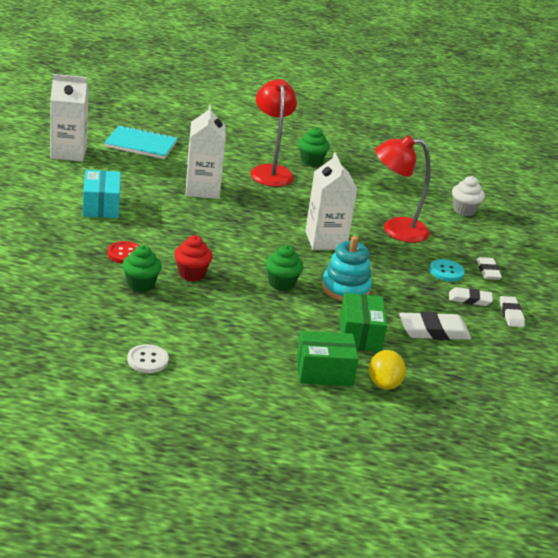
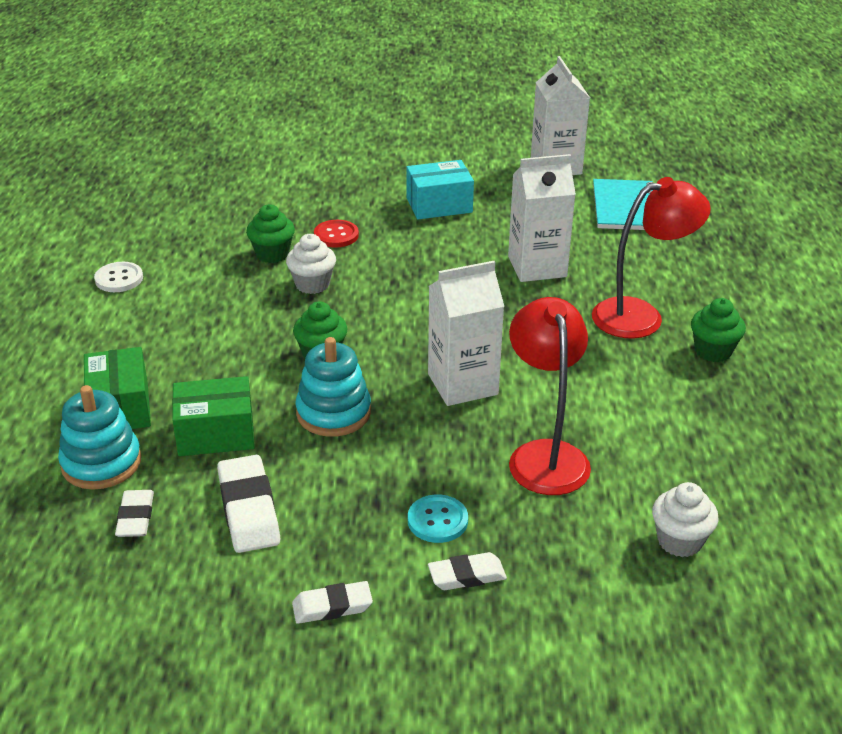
camera: 85 degrees right, 5 degrees up
(191, 274) = (312, 284): red cupcake -> white cupcake
(384, 384) = (101, 463): yellow lemon -> turquoise stacking toy
(469, 299) = (360, 551): white eraser -> white eraser (135, 517)

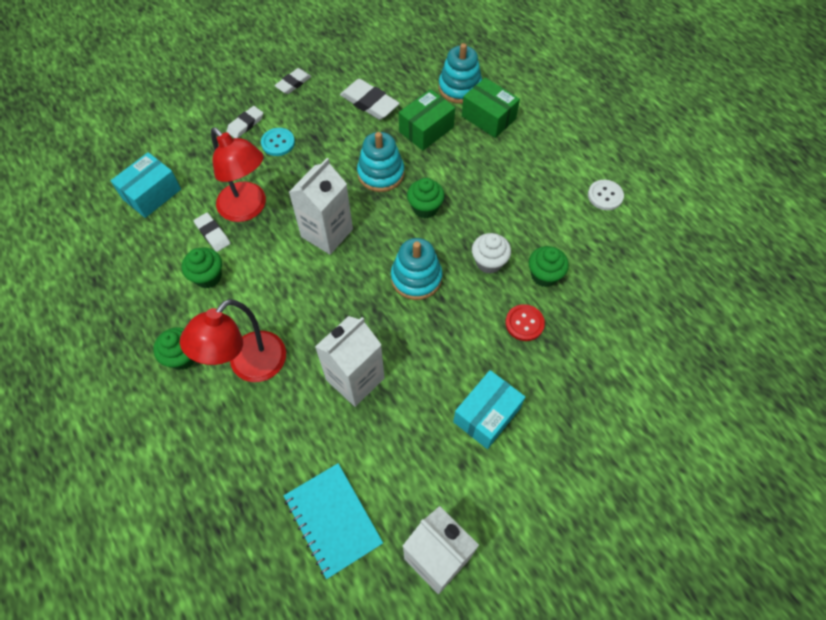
camera: 145 degrees right, 25 degrees up
(135, 517) = (414, 74): white eraser -> white eraser (213, 234)
(401, 305) = (416, 278): none -> turquoise stacking toy
(645, 407) = (208, 277): none -> green cupcake
(679, 541) = (151, 194): white cupcake -> turquoise box

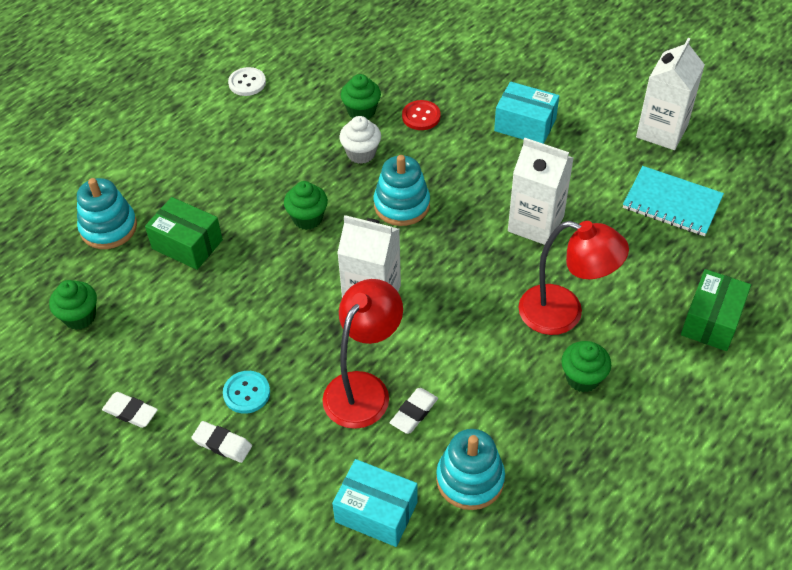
camera: 105 degrees left, 10 degrees down
(208, 277) = (475, 393): green cupcake -> green cupcake (80, 317)
(333, 520) = (672, 203): turquoise notebook -> turquoise notebook turned 75 degrees clockwise
(369, 103) = (152, 313): white eraser -> none
(381, 173) = (269, 270): turquoise stacking toy -> turquoise stacking toy (470, 479)
(488, 117) = (154, 191): green box -> green box (711, 321)

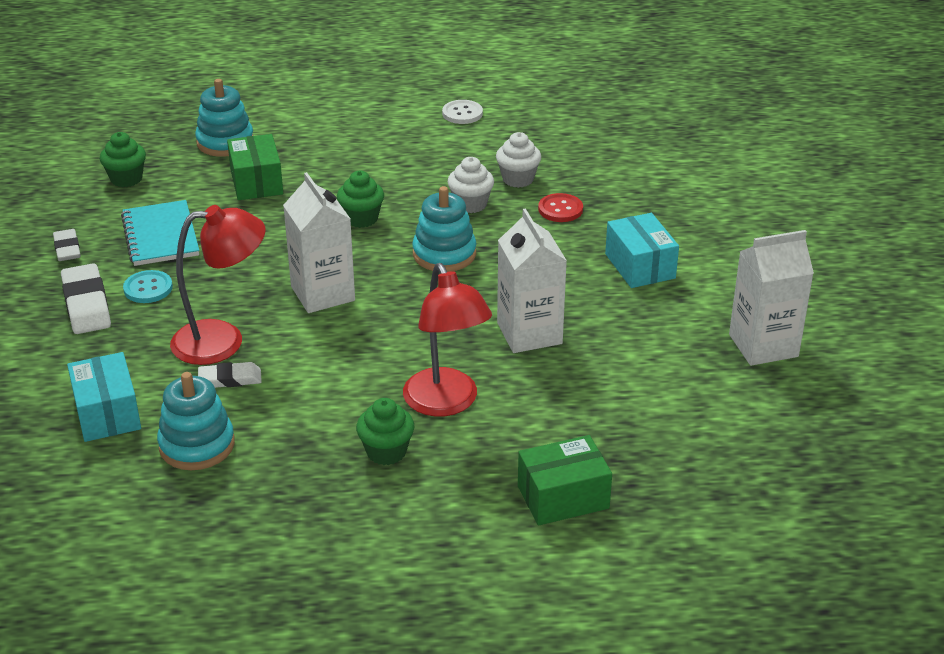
camera: 45 degrees right, 15 degrees down
(222, 444) = (86, 304): white eraser -> white eraser, size x1.60
(361, 111) = (518, 179): green cupcake -> white cupcake
(672, 203) = (678, 398): turquoise notebook -> turquoise notebook (161, 236)

